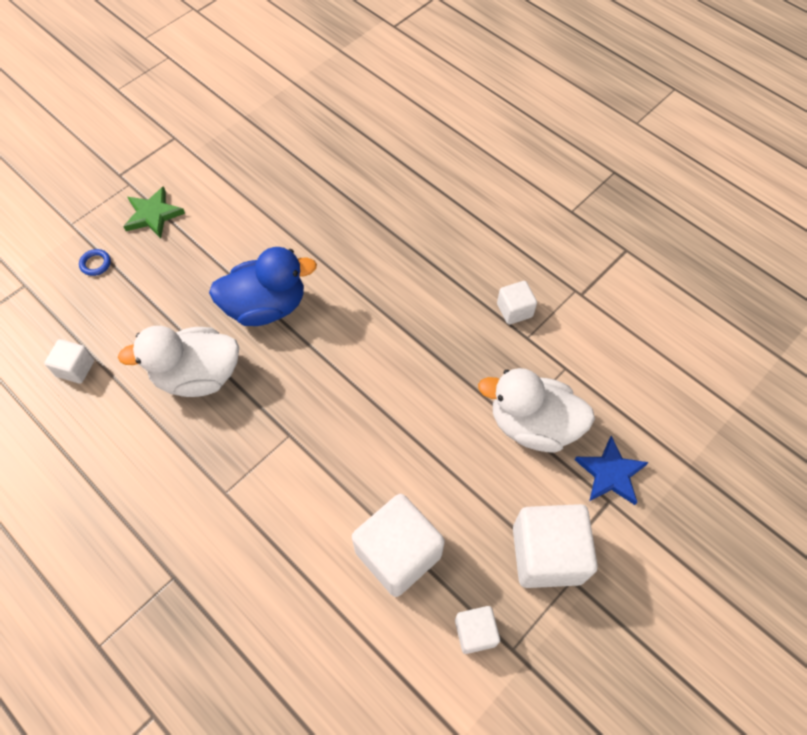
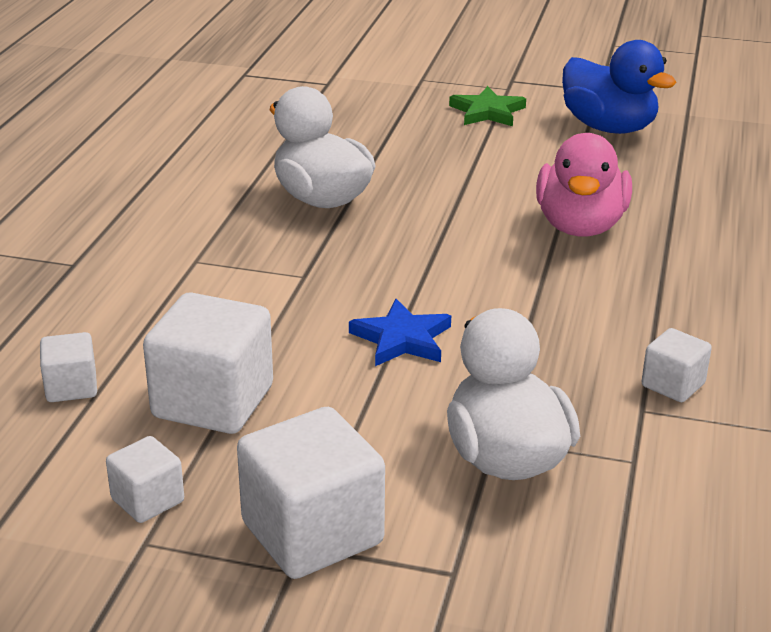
camera: 60 degrees right, 30 degrees down
(76, 368) = (262, 136): white cube -> white cube (71, 387)
(95, 264) = (391, 105): blue ring -> none
(266, 306) = (454, 208): blue duck -> blue duck (609, 127)
(335, 254) = (580, 226): none -> pink duck
(610, 473) = (501, 560): blue star -> blue star (402, 339)

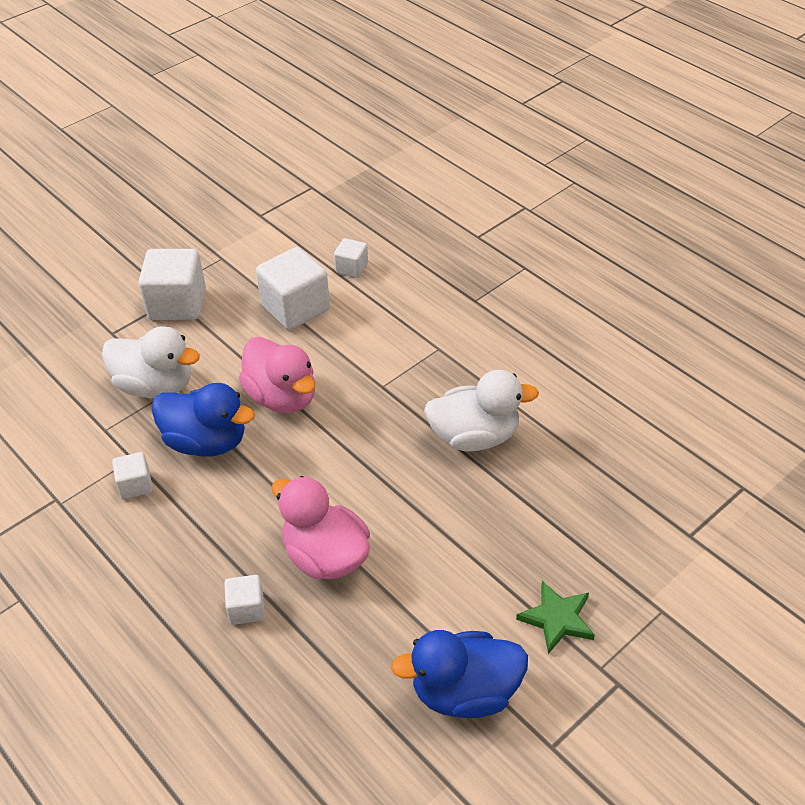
camera: 125 degrees right, 15 degrees up
(147, 500) = (246, 266): white cube -> white cube (246, 609)
(402, 339) = (282, 397): blue star -> pink duck
(542, 363) = (206, 442): none -> blue duck

